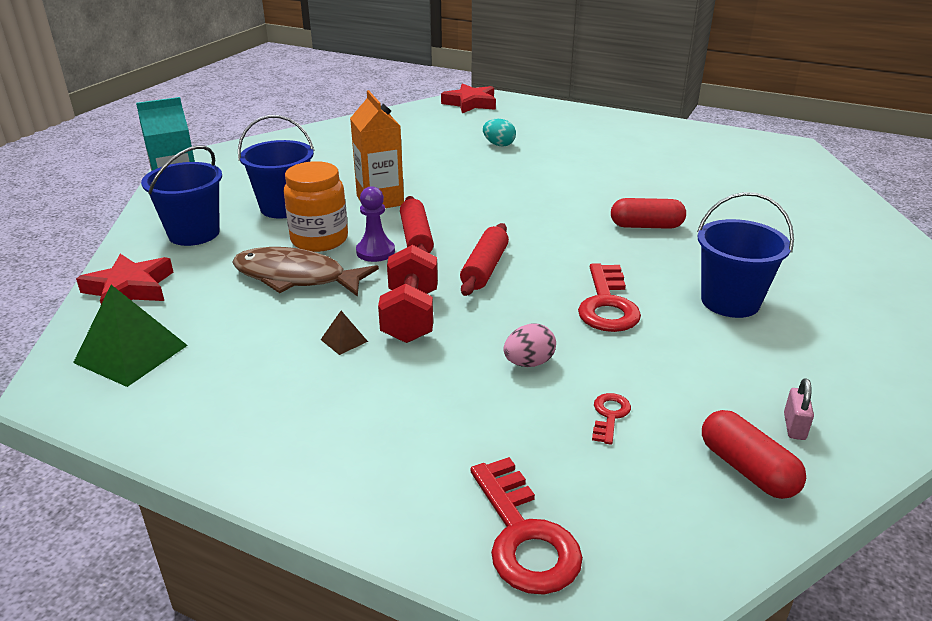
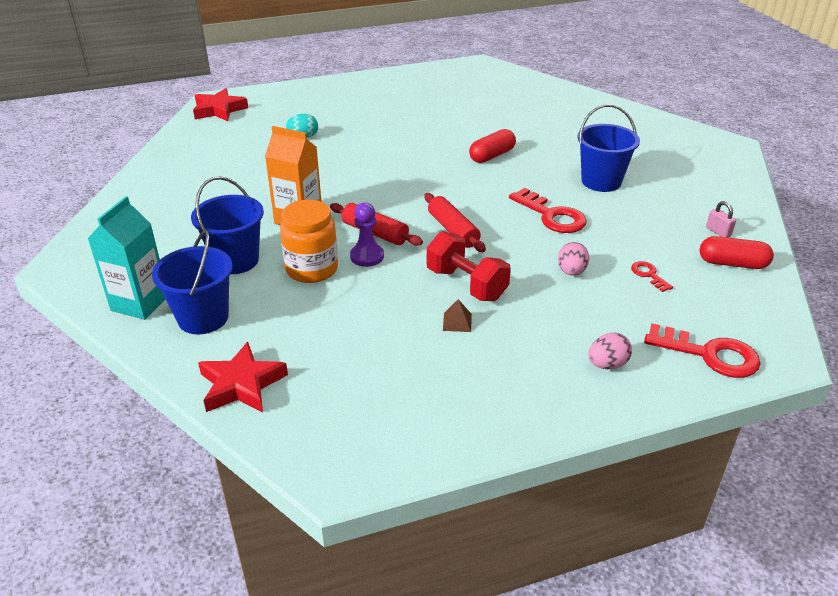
camera: 45 degrees left, 5 degrees up
(131, 354) = (341, 420): green pyramid -> none
(296, 277) = (348, 303): brown fish -> none
(398, 464) = (607, 364): none -> pink egg

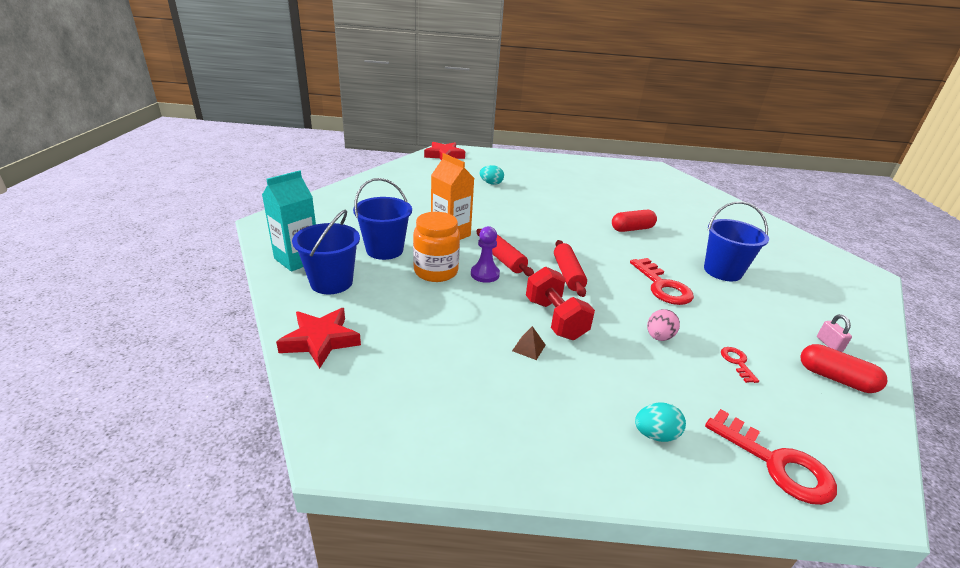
camera: 20 degrees right, 5 degrees down
(607, 364) = (655, 434): pink egg -> turquoise egg

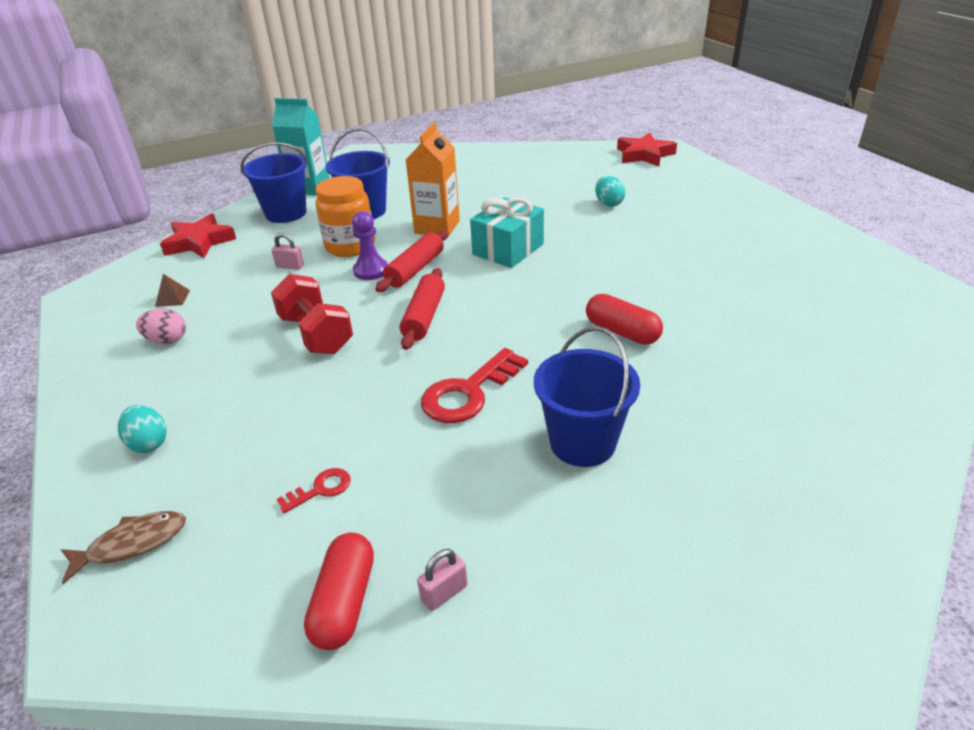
camera: 65 degrees right, 5 degrees up
(436, 304) = (290, 266): none -> pink padlock
(511, 225) = (508, 249): none -> turquoise gift
(528, 347) = (252, 333): brown pyramid -> brown pyramid (172, 298)
(555, 319) = (316, 334): red dumbbell -> red dumbbell turned 75 degrees counterclockwise
(568, 274) = (424, 317): red rolling pin -> red rolling pin turned 45 degrees counterclockwise
(659, 337) = (334, 413): pink egg -> pink egg (167, 340)
(776, 463) = (132, 544): red key -> brown fish

